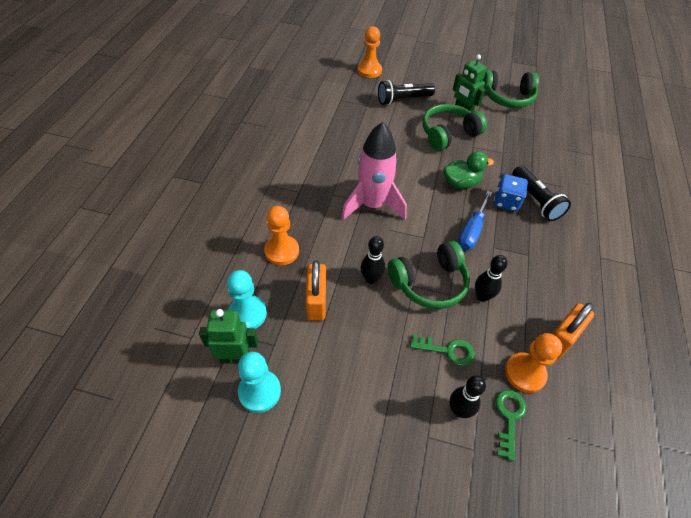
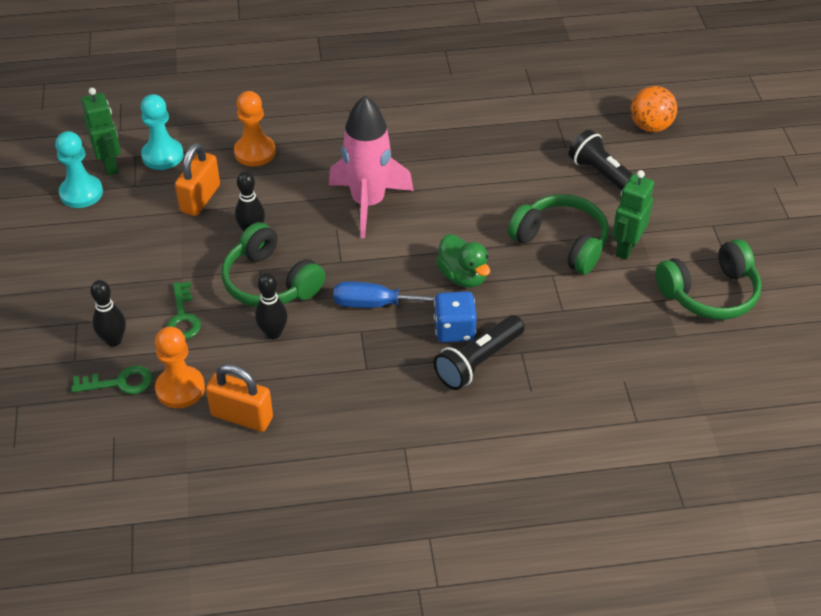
camera: 70 degrees right, 5 degrees down
(316, 301) = (200, 199): orange padlock -> orange padlock turned 45 degrees counterclockwise
(369, 70) = (650, 126): orange pawn -> orange ball
(507, 98) = (710, 293): green headphones -> green headphones turned 90 degrees counterclockwise

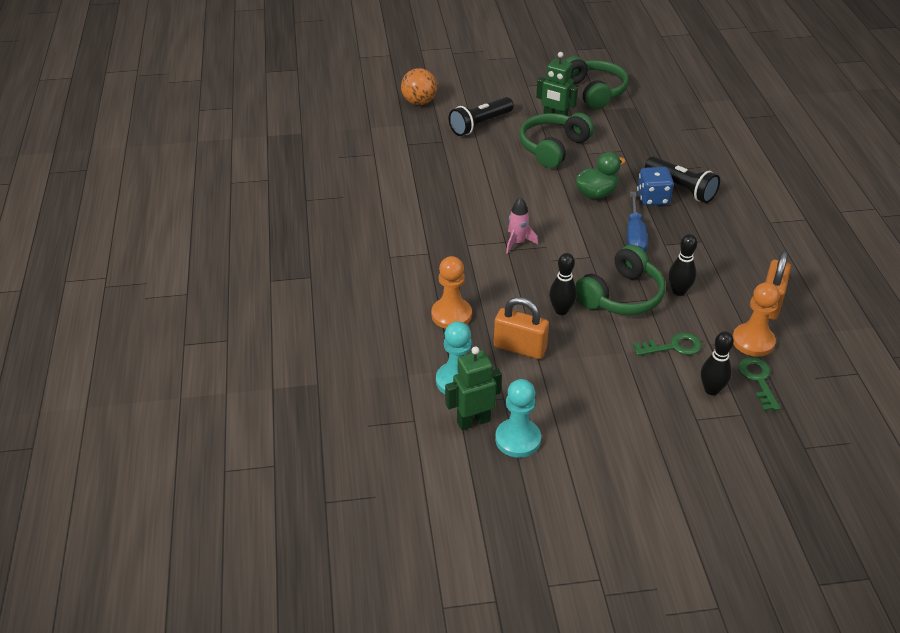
camera: 90 degrees left, 5 degrees down
(368, 203) = (517, 242): pink rocket -> pink rocket, size x0.47

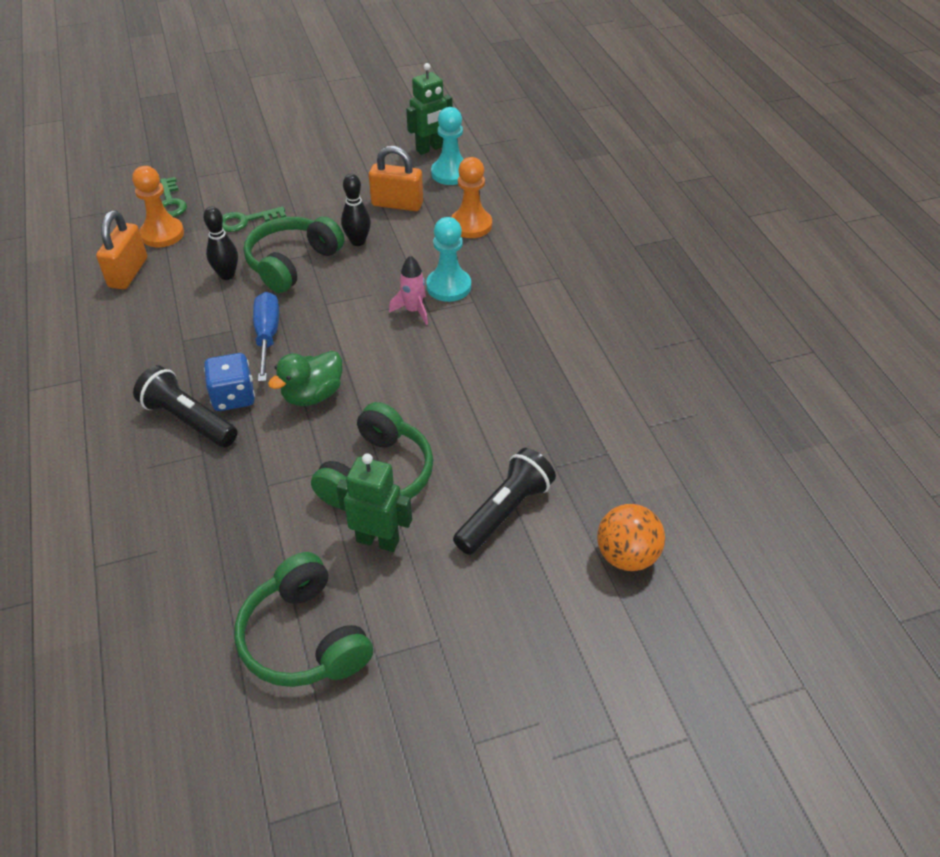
camera: 170 degrees right, 5 degrees up
(518, 439) = (391, 141): turquoise pawn -> turquoise pawn (448, 286)
(711, 390) = (217, 190): black bowling pin -> none

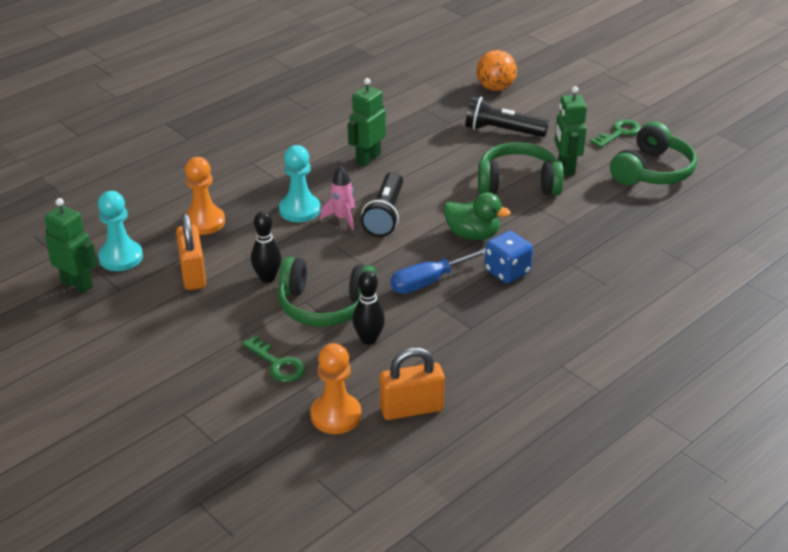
camera: 115 degrees left, 10 degrees down
(171, 202) = (276, 438): green key -> green key (619, 133)
(188, 420) = (548, 284): black flashlight -> black flashlight (385, 215)
(514, 363) = (368, 159): none -> green robot

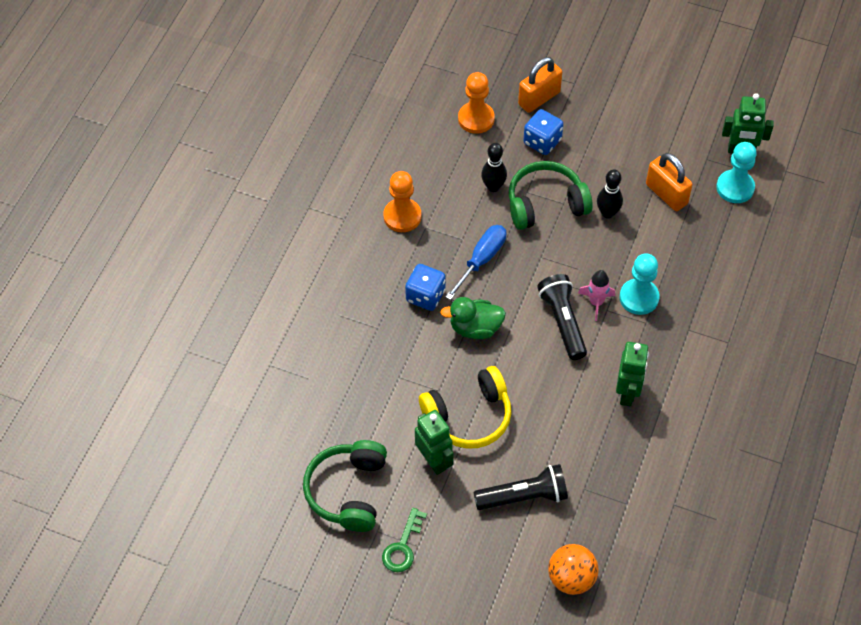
camera: 155 degrees right, 20 degrees up
(204, 222) = (705, 250): orange pawn -> orange pawn (402, 216)
(277, 364) = (542, 142): green key -> blue dice
(411, 409) = (430, 142): orange padlock -> orange padlock (539, 98)
(518, 183) = (469, 416): green headphones -> yellow headphones

